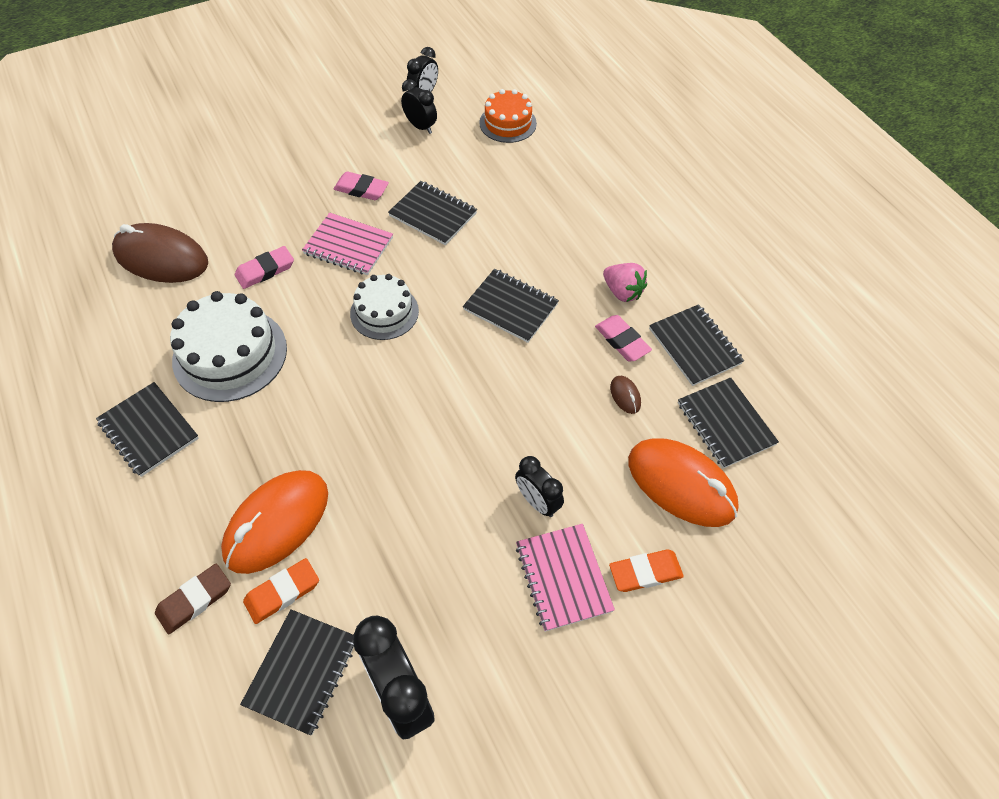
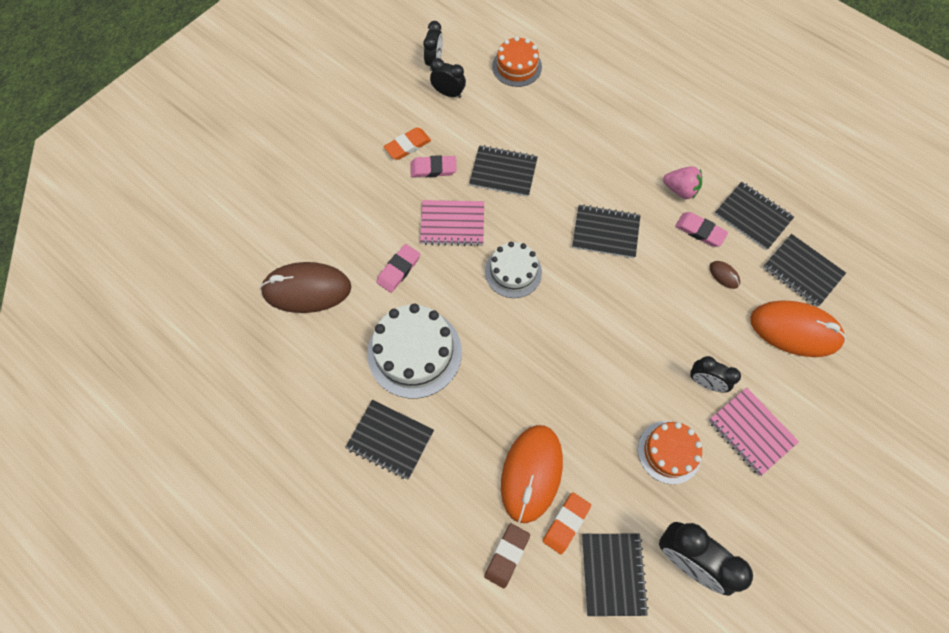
camera: 20 degrees left, 10 degrees up
(449, 561) = (669, 452): none -> orange cake
(645, 572) = (802, 405): orange eraser -> orange eraser (407, 145)

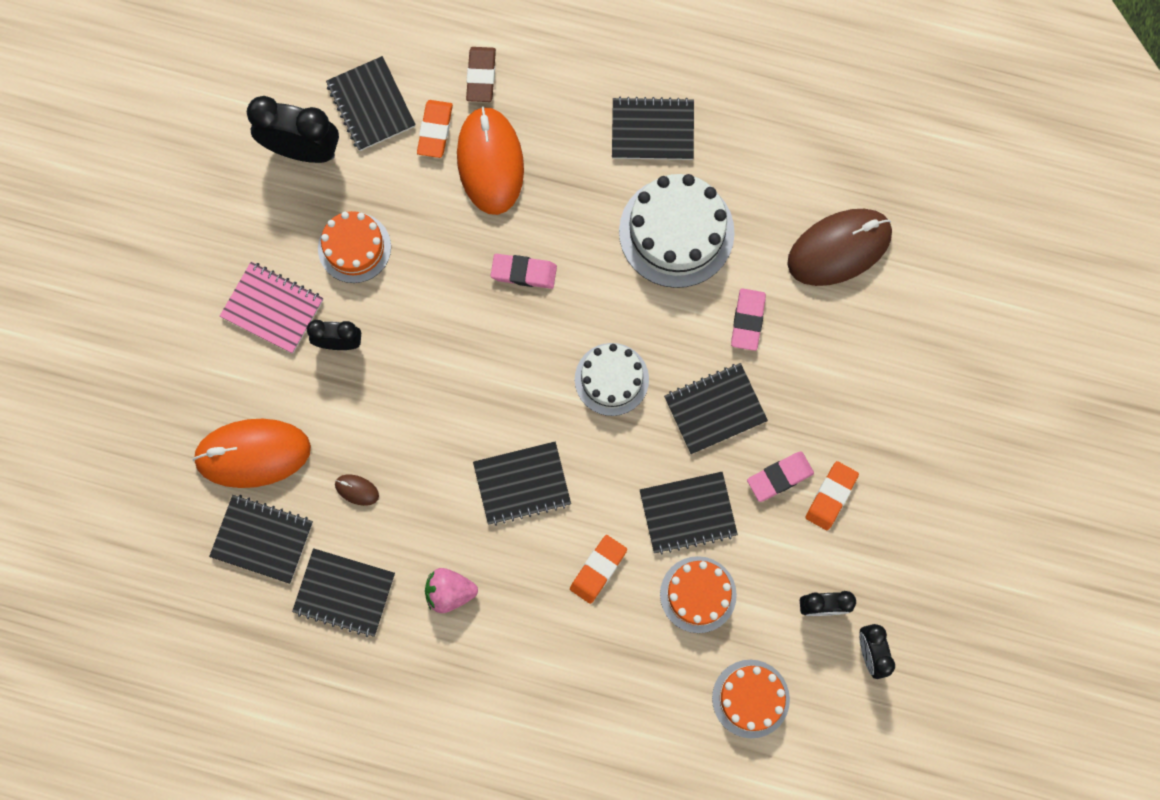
camera: 155 degrees right, 10 degrees up
(452, 224) = (715, 409): pink notebook -> black notebook
(520, 127) = (698, 594): none -> orange cake
(577, 164) = (598, 569): none -> orange eraser
(700, 231) = (405, 540): pink eraser -> pink eraser (524, 272)

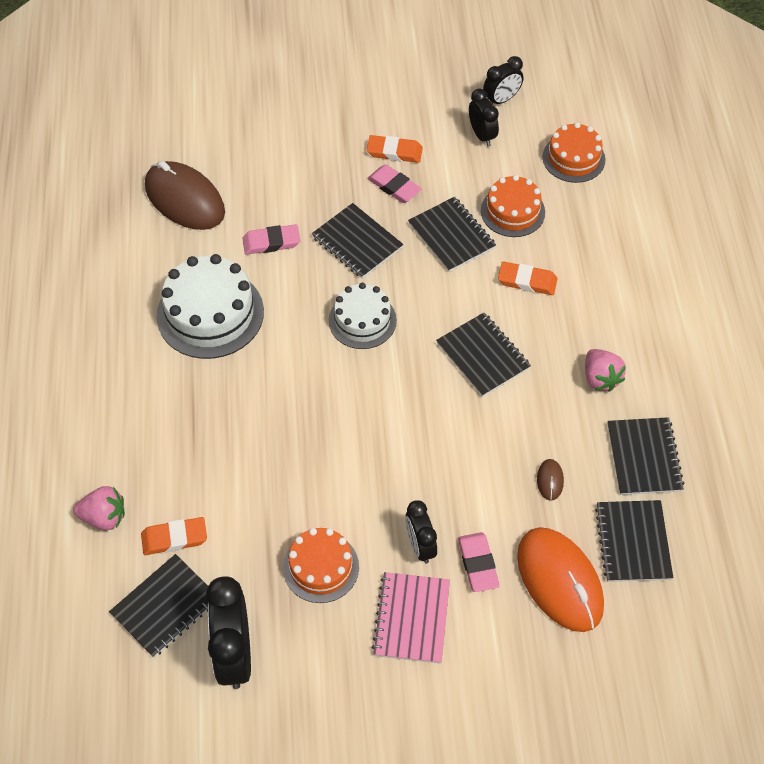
camera: 110 degrees left, 20 degrees down
(481, 76) = (104, 517): brown eraser -> pink strawberry
(490, 162) = (192, 479): orange mouse -> none
(524, 272) = (291, 416): pink eraser -> pink eraser (478, 564)
(652, 130) = (118, 359): black notebook -> none

